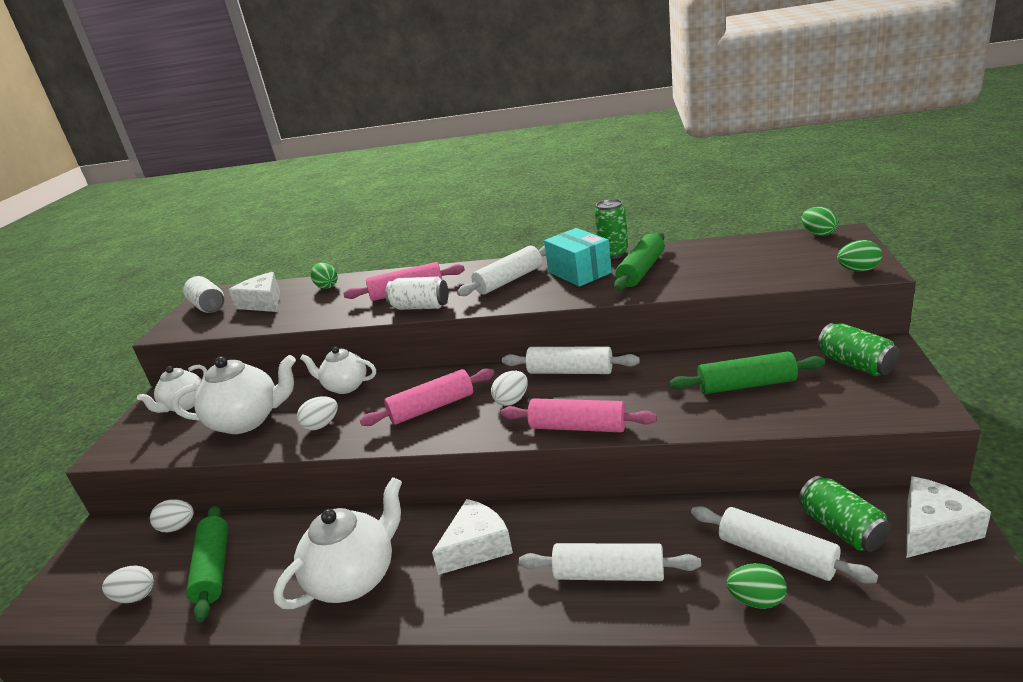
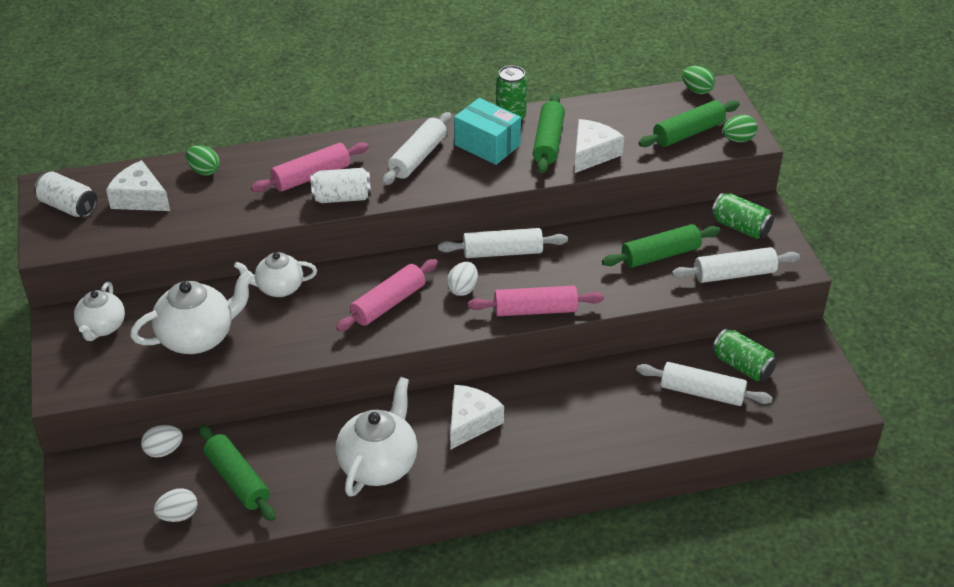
camera: 25 degrees left, 15 degrees up
(321, 425) = (286, 334): white egg -> none
(609, 574) = (586, 426): white rolling pin -> white rolling pin (734, 274)
(756, 600) = (695, 427): green egg -> none
(798, 265) = (688, 133): none -> green rolling pin
(934, 529) = (802, 357): white cheese -> white cheese (592, 153)

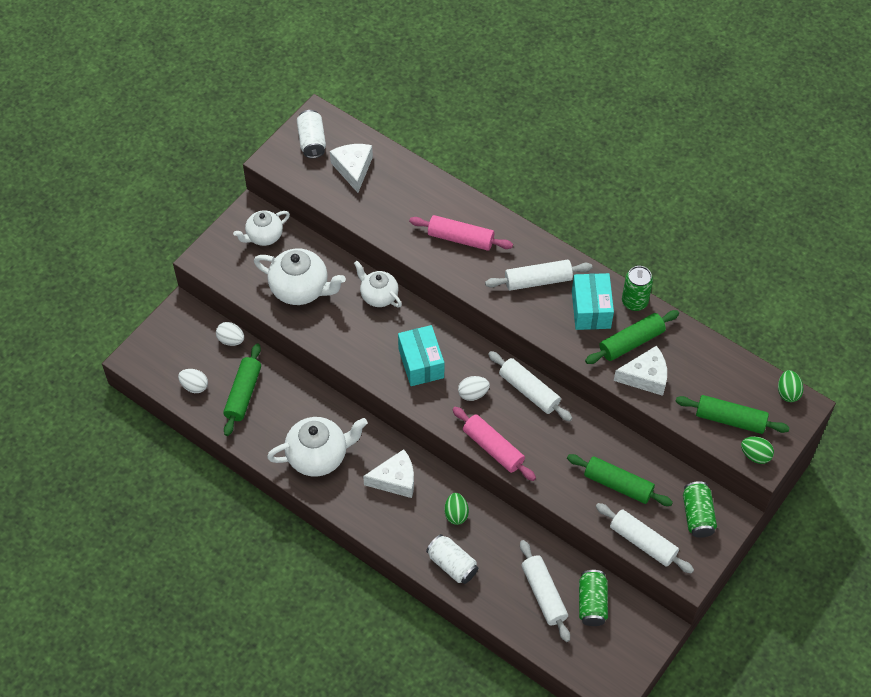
camera: 50 degrees right, 15 degrees up
(204, 171) = (409, 179): green egg -> green egg (456, 514)
(342, 198) = (457, 270): white can -> white can (452, 565)
(388, 303) = (421, 363): pink rolling pin -> turquoise box

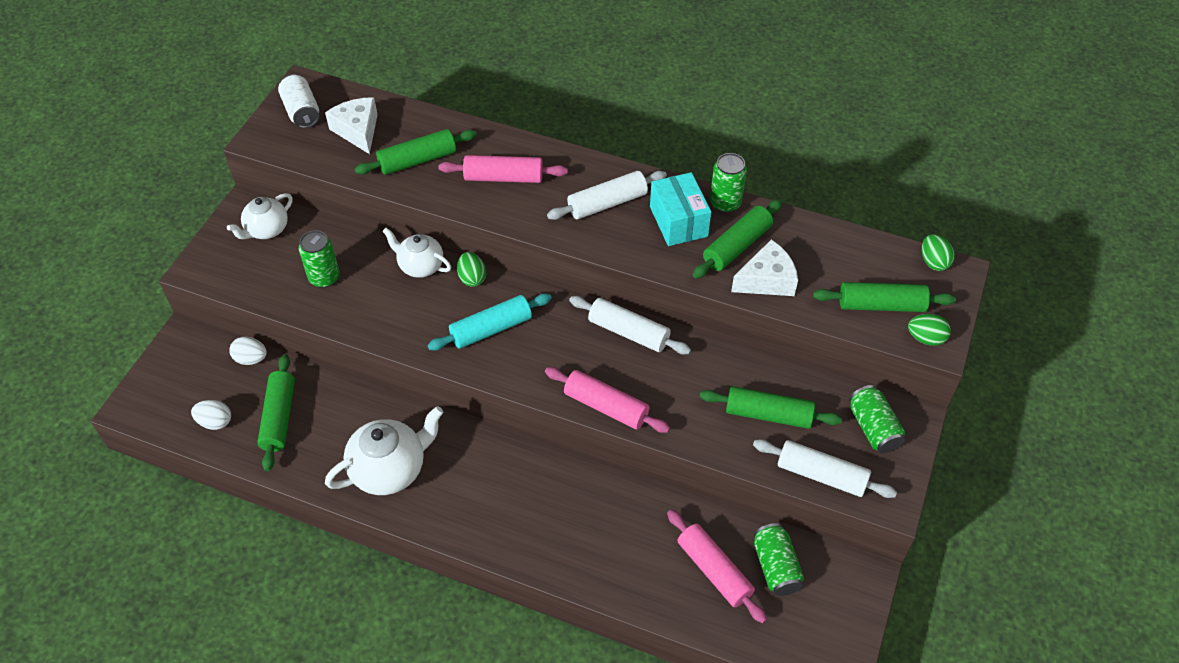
camera: 15 degrees left, 5 degrees down
(301, 289) = (324, 278): white teapot -> green can
(395, 208) = (418, 160): none -> green rolling pin
(395, 480) = (492, 476): white cheese -> none
(421, 363) = (491, 329): turquoise box -> turquoise rolling pin
(452, 565) = (591, 562): white can -> none
(456, 514) = (578, 499): green egg -> green egg (472, 278)
(473, 394) = (563, 350): white egg -> none
(544, 594) = (714, 570): white rolling pin -> pink rolling pin

